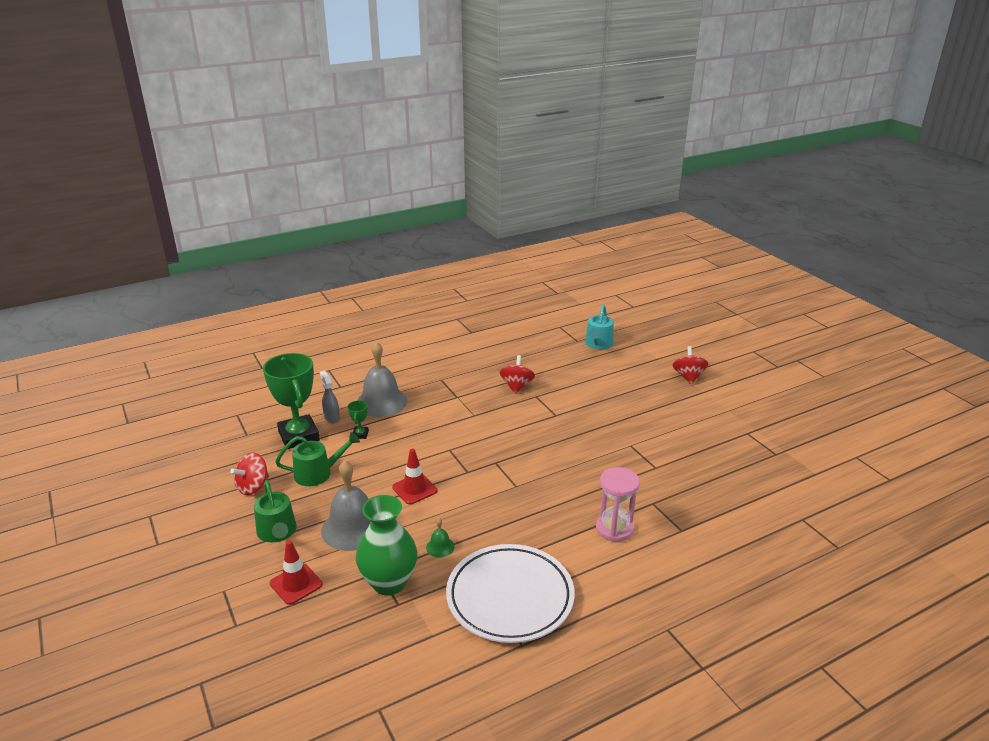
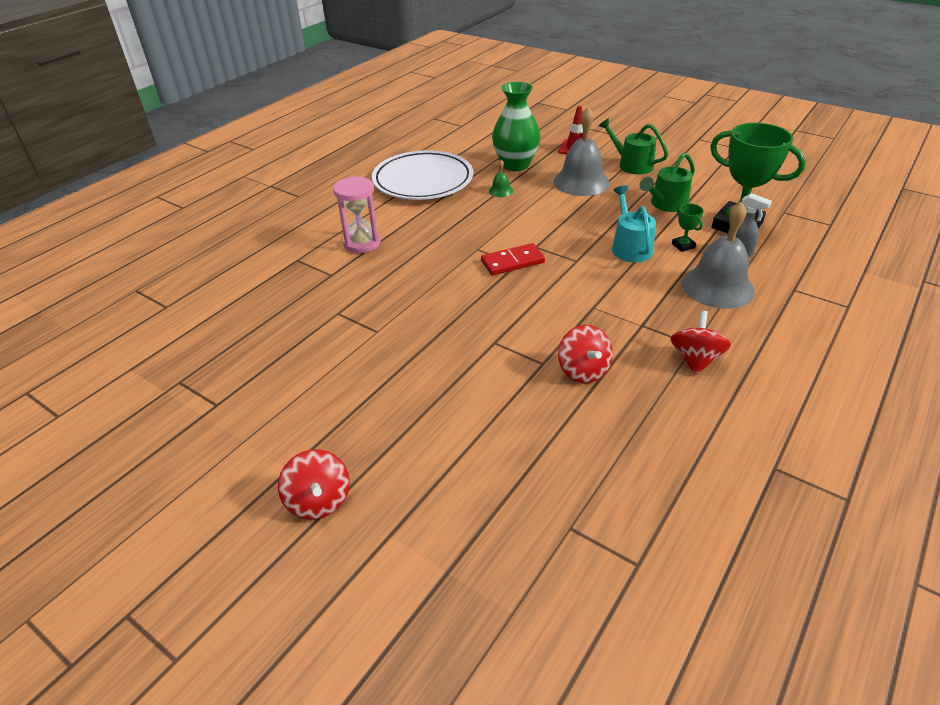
camera: 155 degrees right, 10 degrees up
(253, 487) = (700, 181): red spinning top -> red spinning top (695, 359)
(414, 489) = (567, 219): red traffic cone -> none
(497, 464) = (512, 262): none -> red domino
(598, 344) = (524, 534): turquoise watering can -> turquoise watering can (630, 247)

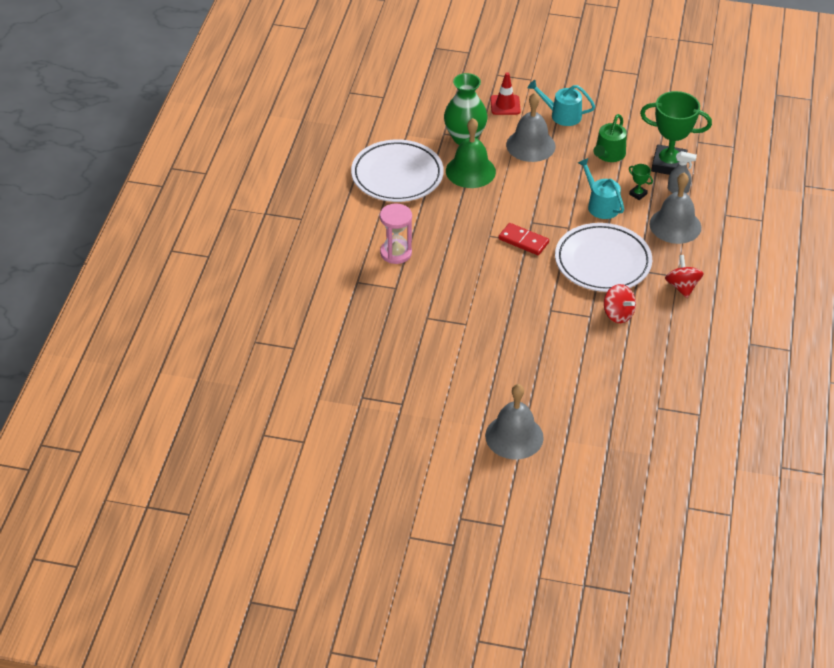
camera: 25 degrees left, 5 degrees up
(319, 500) = (514, 436): red spinning top -> grey bell
(501, 191) = (470, 171): green bell -> green bell, size x2.29
(512, 262) = (523, 241): red domino -> red domino turned 75 degrees clockwise
(598, 304) = (602, 262): none -> white plate
(632, 165) = (562, 115): green watering can -> turquoise watering can

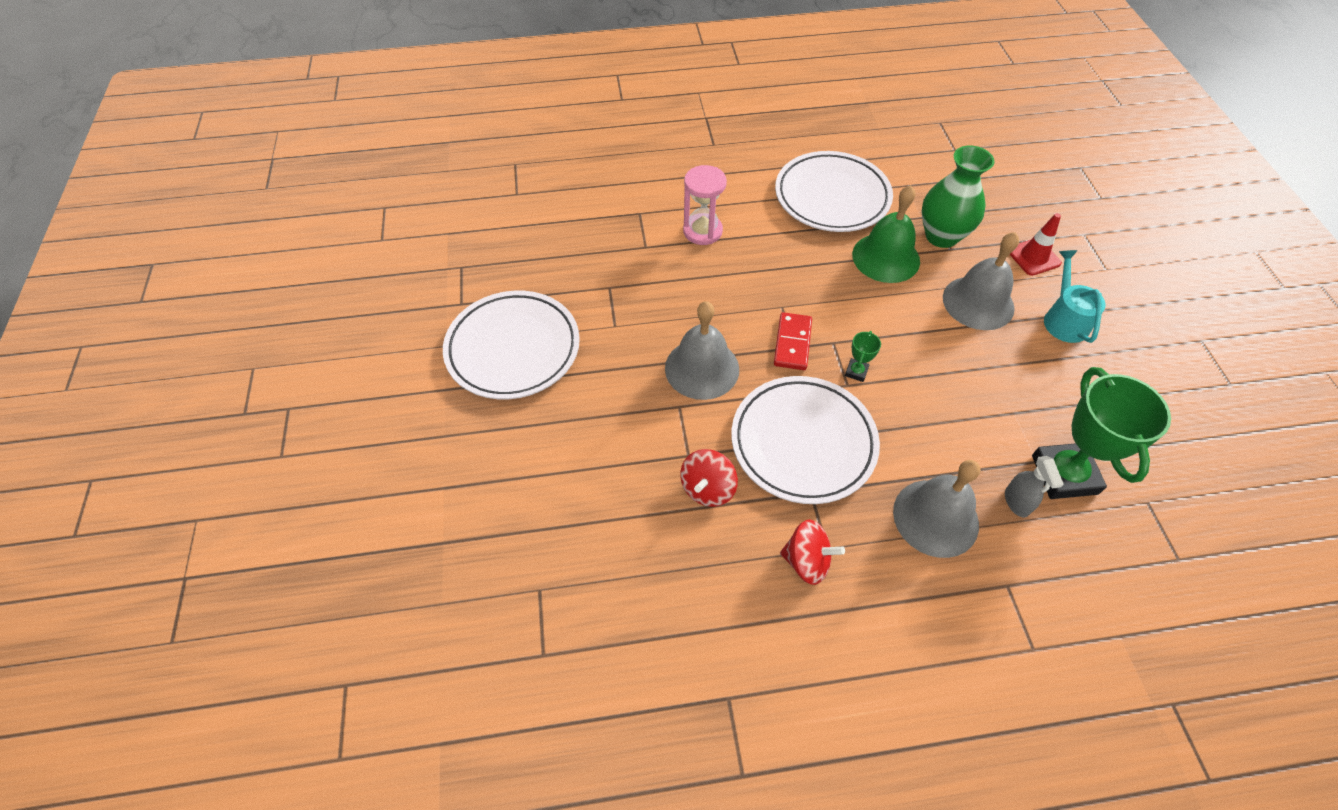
camera: 70 degrees right, 10 degrees up
(461, 382) = (513, 349): none -> white plate
(514, 436) = (436, 427): grey bell -> grey bell (702, 368)
(601, 205) = (916, 410): turquoise watering can -> none
(608, 154) = (1027, 393): green watering can -> none
(638, 194) = (970, 450): green trophy -> green trophy (856, 372)
(682, 287) = (807, 561): red spinning top -> red spinning top turned 45 degrees clockwise

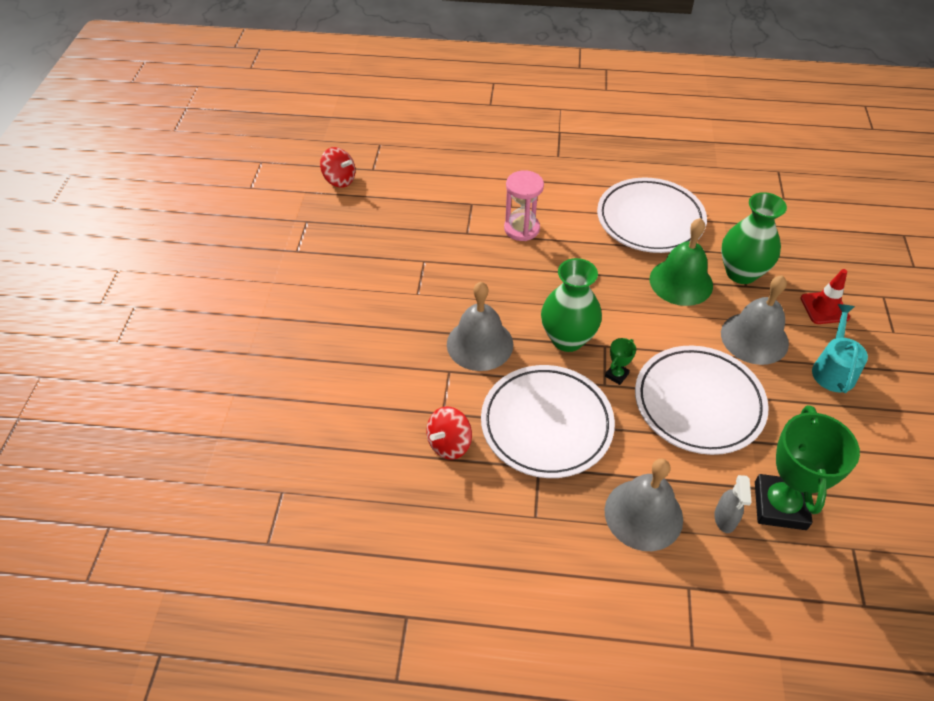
camera: 15 degrees right, 5 degrees down
(513, 349) = (326, 295): white plate -> white plate (698, 403)
(792, 343) = (567, 339): red domino -> green vase
(807, 561) = (514, 523): red spinning top -> red spinning top (339, 180)

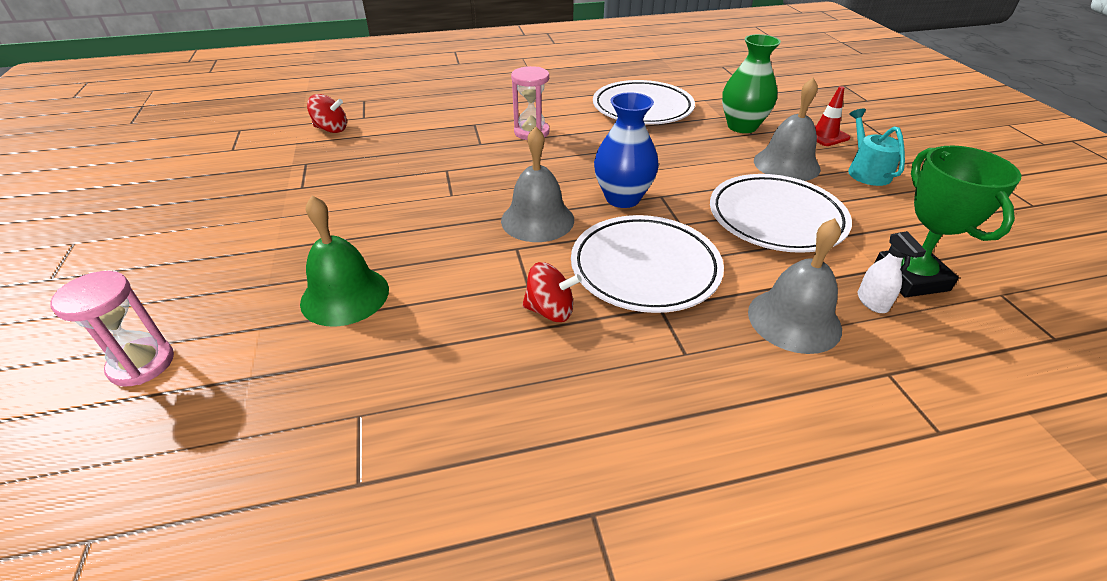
camera: 20 degrees left, 10 degrees down
(152, 403) = (142, 364): none -> pink hourglass
(449, 444) = (550, 311): red spinning top -> red spinning top turned 105 degrees counterclockwise
(567, 339) = (622, 198): green vase -> blue vase
(616, 375) = (687, 214): green trophy -> none
(681, 282) = (697, 141): green bell -> green bell (345, 295)
(725, 519) = (872, 302): grey spray bottle -> white spray bottle

